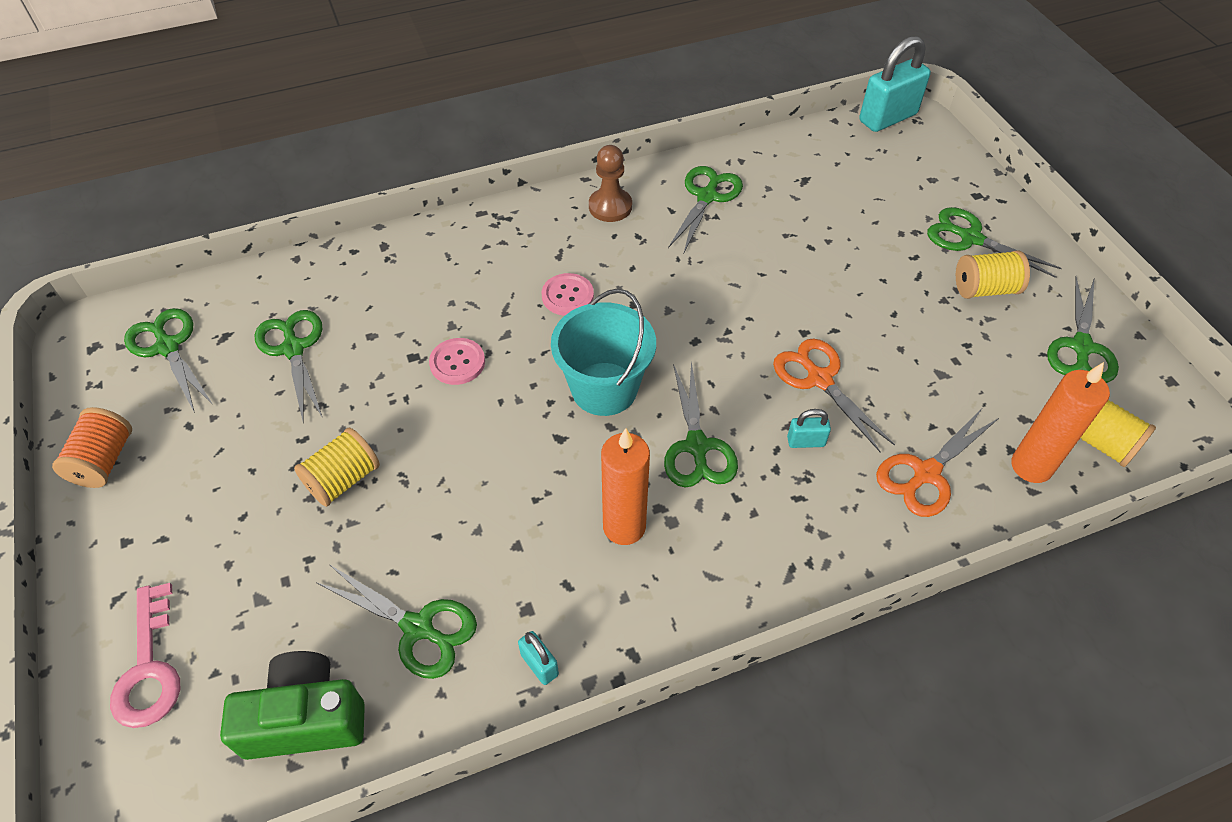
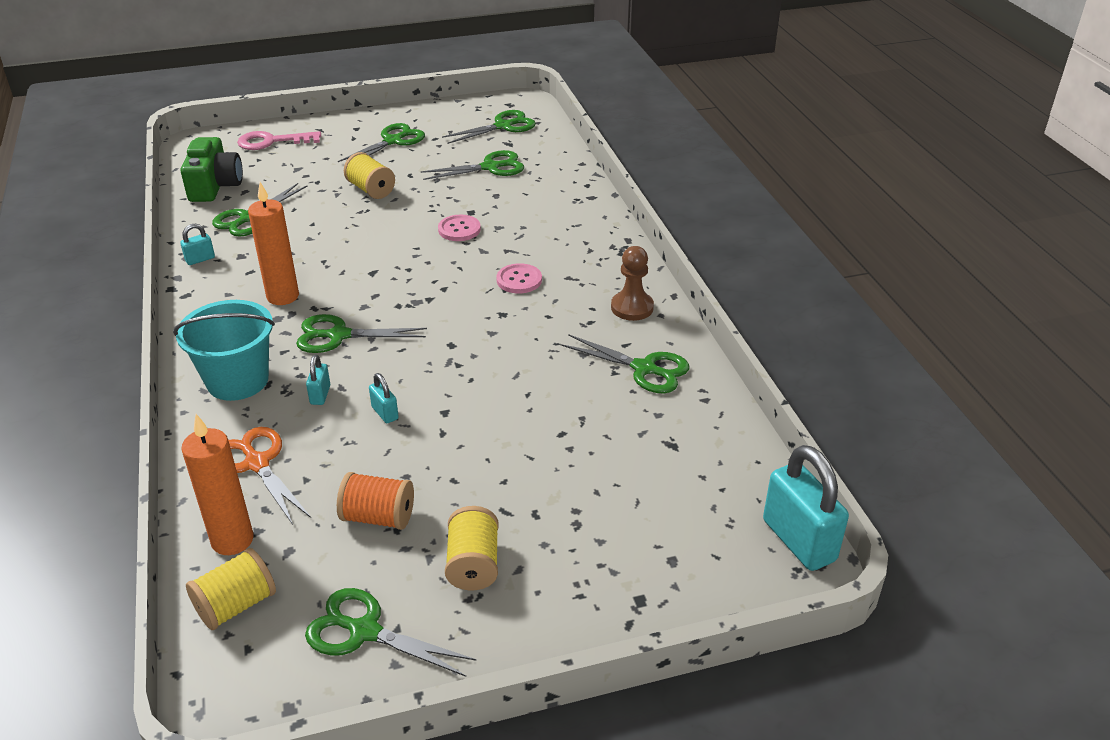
camera: 95 degrees right, 15 degrees down
(104, 460) = (416, 116): orange spool -> orange spool (378, 517)
(604, 389) = (412, 294): turquoise bucket -> turquoise bucket (237, 380)
(819, 379) = (385, 413): orange scissors -> turquoise padlock
(970, 238) = (559, 572): green scissors -> green scissors (393, 141)

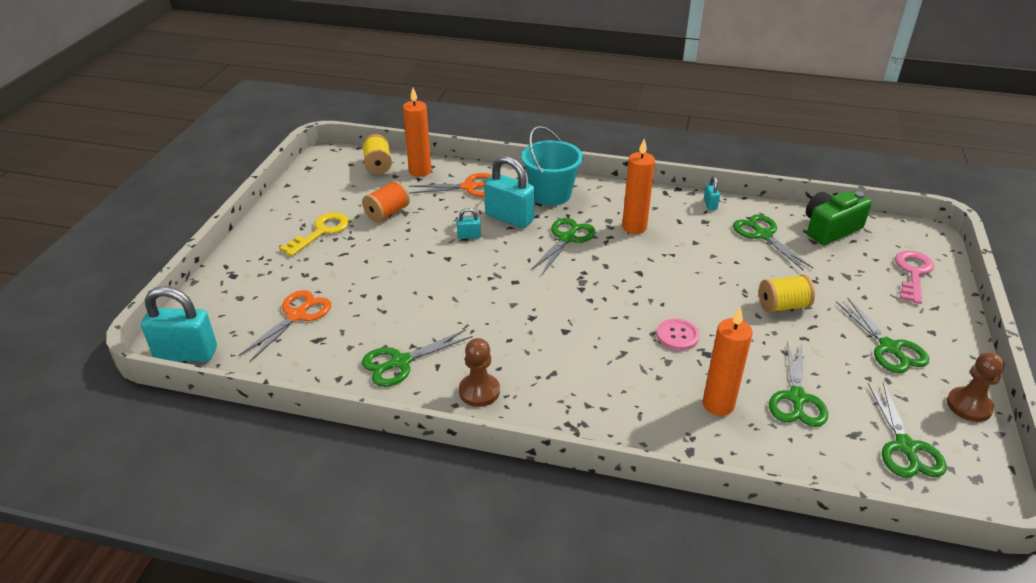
camera: 120 degrees right, 0 degrees up
(215, 186) = (830, 229): green camera -> green camera turned 120 degrees clockwise
(320, 395) = (509, 218): turquoise padlock -> turquoise padlock, size x2.15
(365, 631) = (322, 192): green scissors -> none
(437, 110) = (969, 406): none -> brown pawn
(473, 564) = (321, 232): yellow spool -> yellow key
(519, 280) = (571, 342): pink button -> none
(529, 195) = (718, 404): none -> orange candle
(653, 483) = (297, 316): none -> orange scissors

